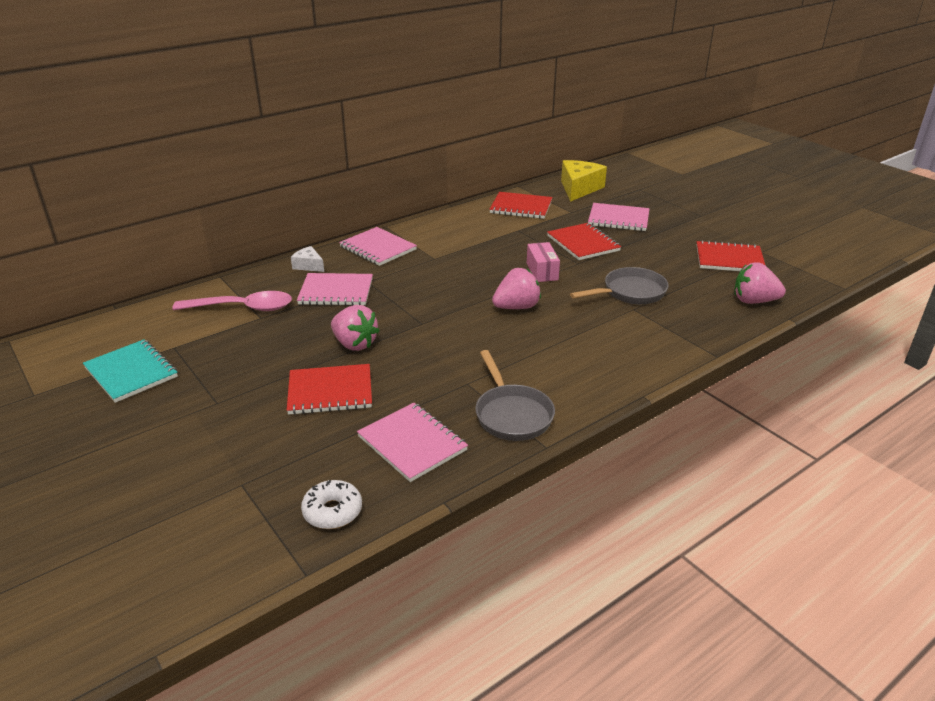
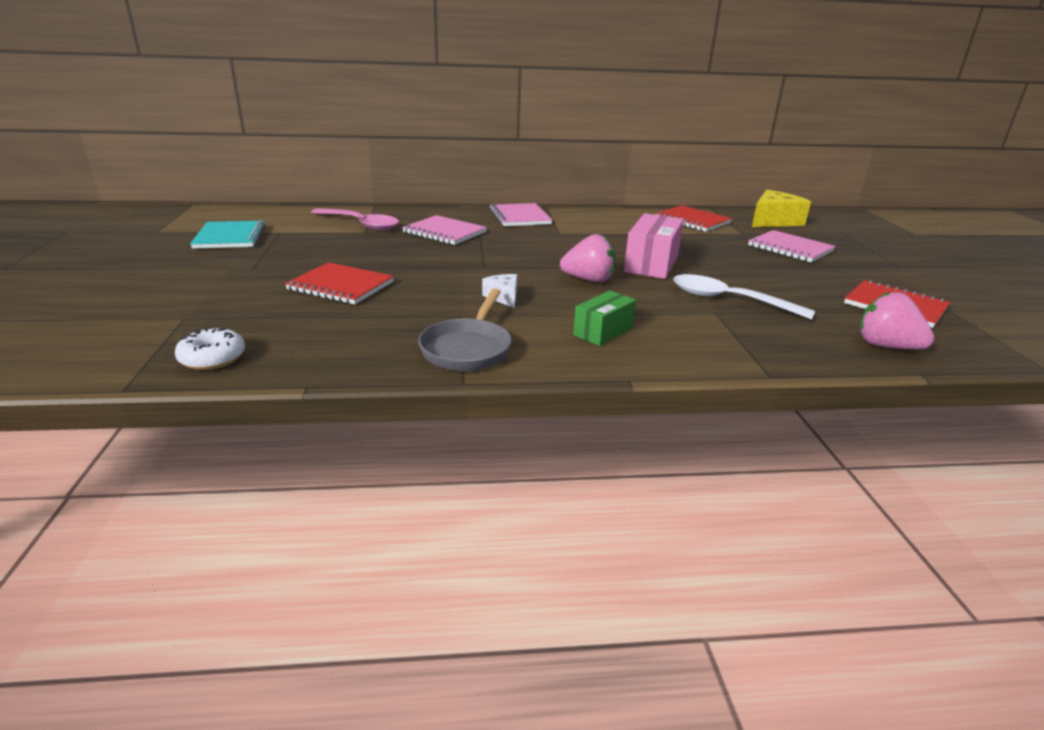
camera: 30 degrees right, 5 degrees down
(308, 266) = (448, 214): white cheese -> white cheese (503, 297)
(354, 344) = (407, 264): pink strawberry -> none
(412, 443) = (348, 338): pink notebook -> none
(542, 271) = (651, 263): pink box -> pink box, size x1.60
(582, 358) = (603, 331): none -> green box
(583, 243) = (724, 255): red notebook -> none
(630, 292) = (729, 300): grey pan -> white spoon

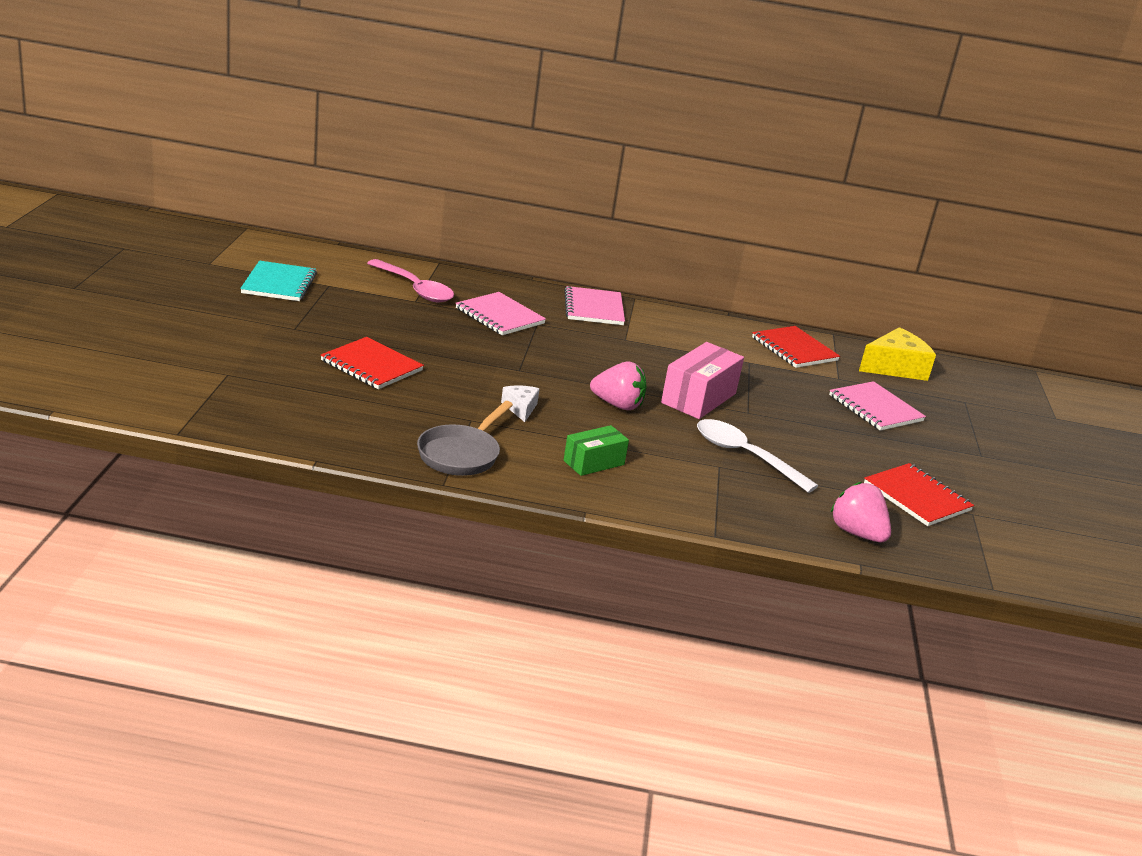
camera: 10 degrees right, 0 degrees up
(212, 358) = (247, 419): white donut -> none

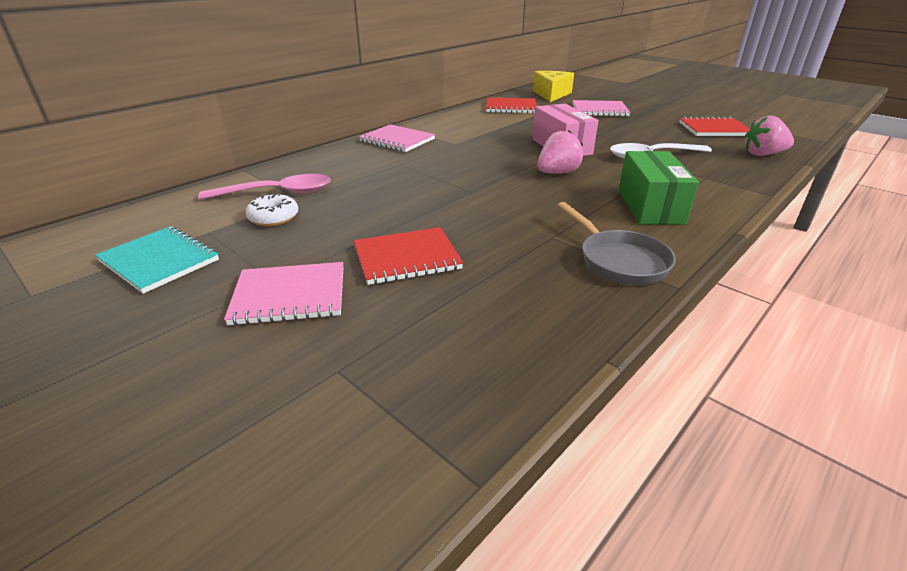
camera: 50 degrees left, 5 degrees up
(375, 300) = (274, 218): none -> white donut
(499, 316) = (372, 173): pink notebook -> pink notebook (290, 296)
(520, 408) = (542, 209): white cheese -> none
(594, 463) = (650, 206): green box -> green box, size x1.60

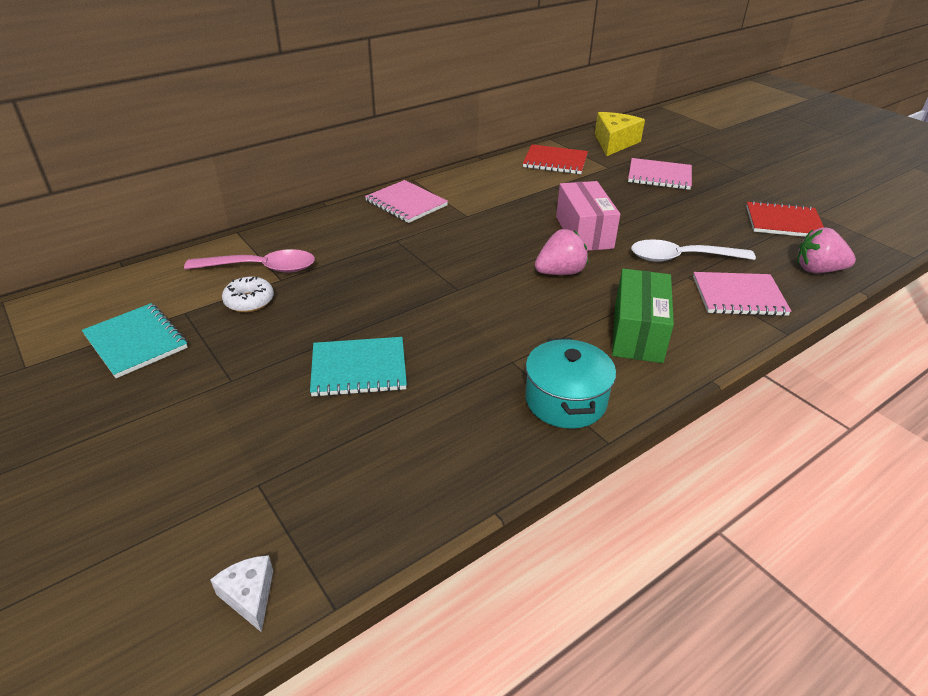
camera: 10 degrees right, 5 degrees up
(290, 296) = (239, 398): pink notebook -> pink notebook (738, 296)
(369, 489) = (249, 596): none -> white cheese
(407, 258) = (359, 369): red notebook -> turquoise notebook
(619, 260) = (565, 400): grey pan -> turquoise pot

